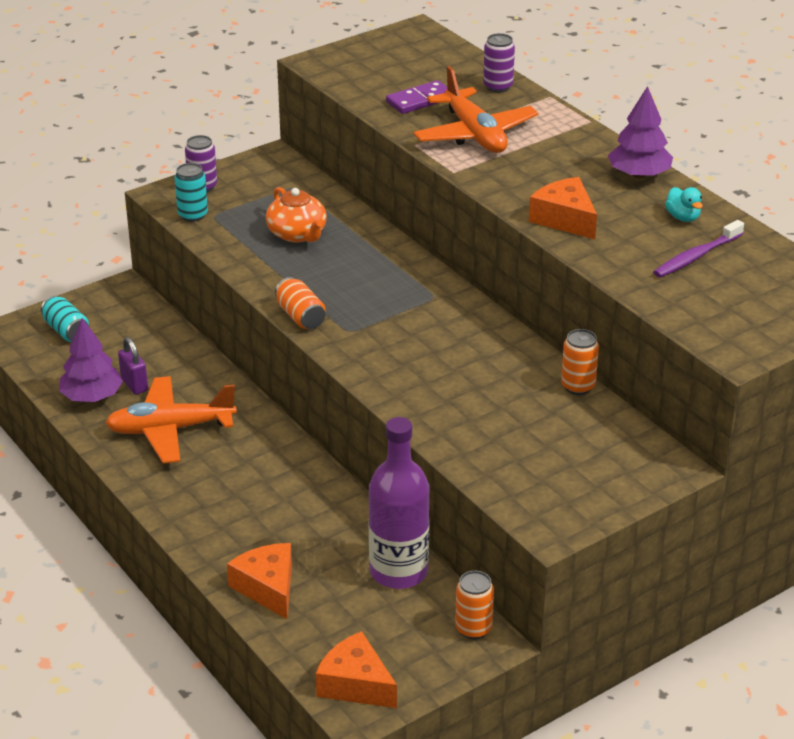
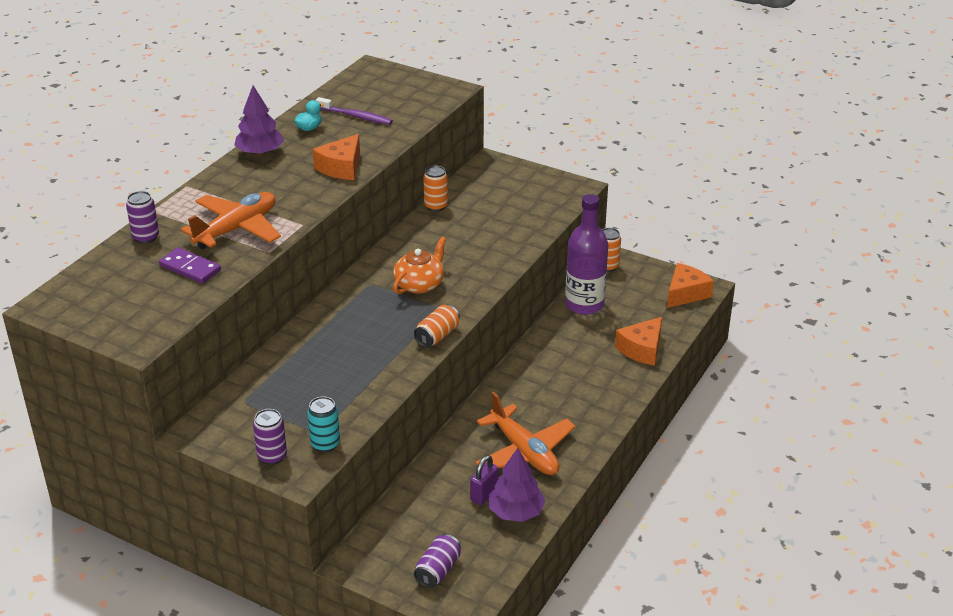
camera: 115 degrees left, 0 degrees up
(66, 331) = (438, 570): turquoise can -> purple can
(297, 234) = (322, 374): orange teapot -> orange teapot (419, 284)
(355, 684) = (685, 293): orange cheese -> orange cheese turned 150 degrees counterclockwise

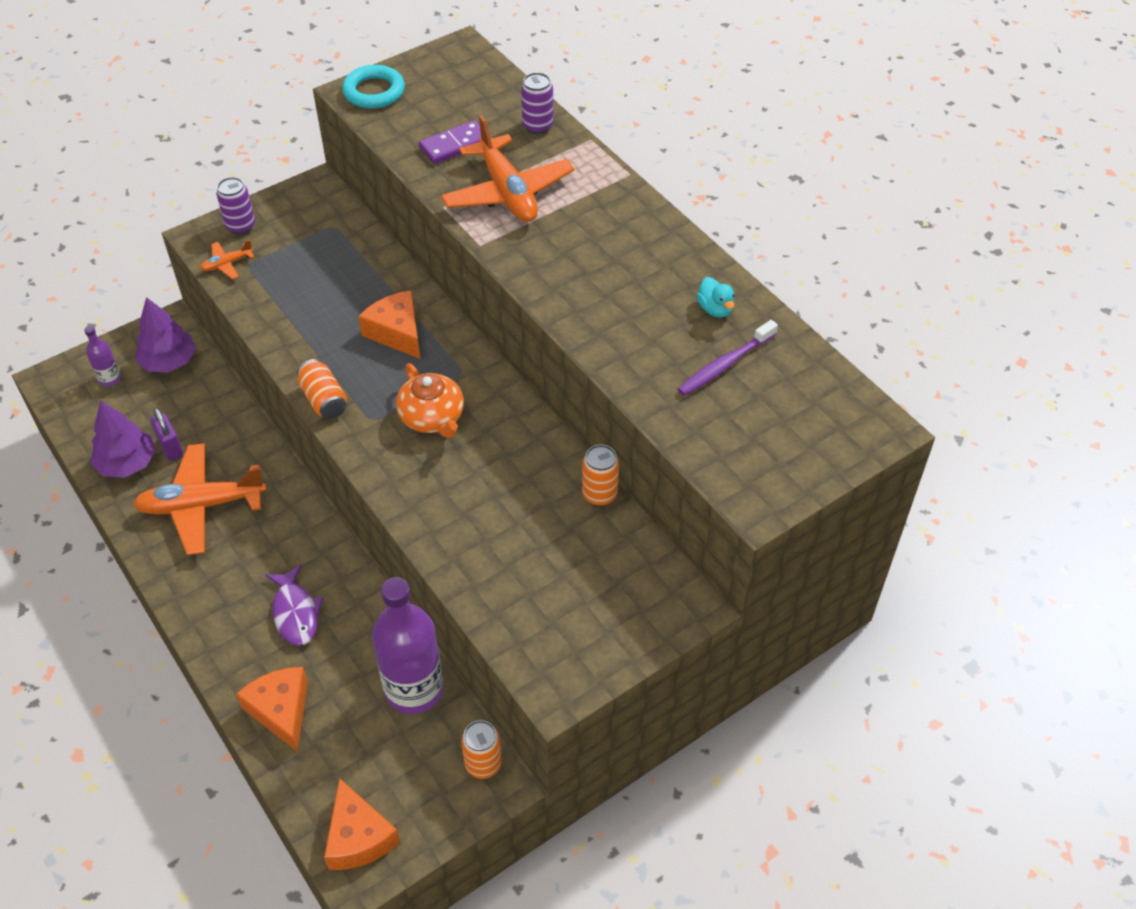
camera: 115 degrees right, 15 degrees up
(133, 332) = (374, 92): none -> turquoise ring
(260, 152) = (674, 249): purple tree -> purple tree (169, 362)
(325, 444) = (227, 264): turquoise can -> orange plane
(341, 167) = (591, 312): orange cheese -> orange cheese (397, 332)
(438, 570) = (109, 379): purple can -> purple bottle
(573, 370) = (295, 613): none -> purple fish

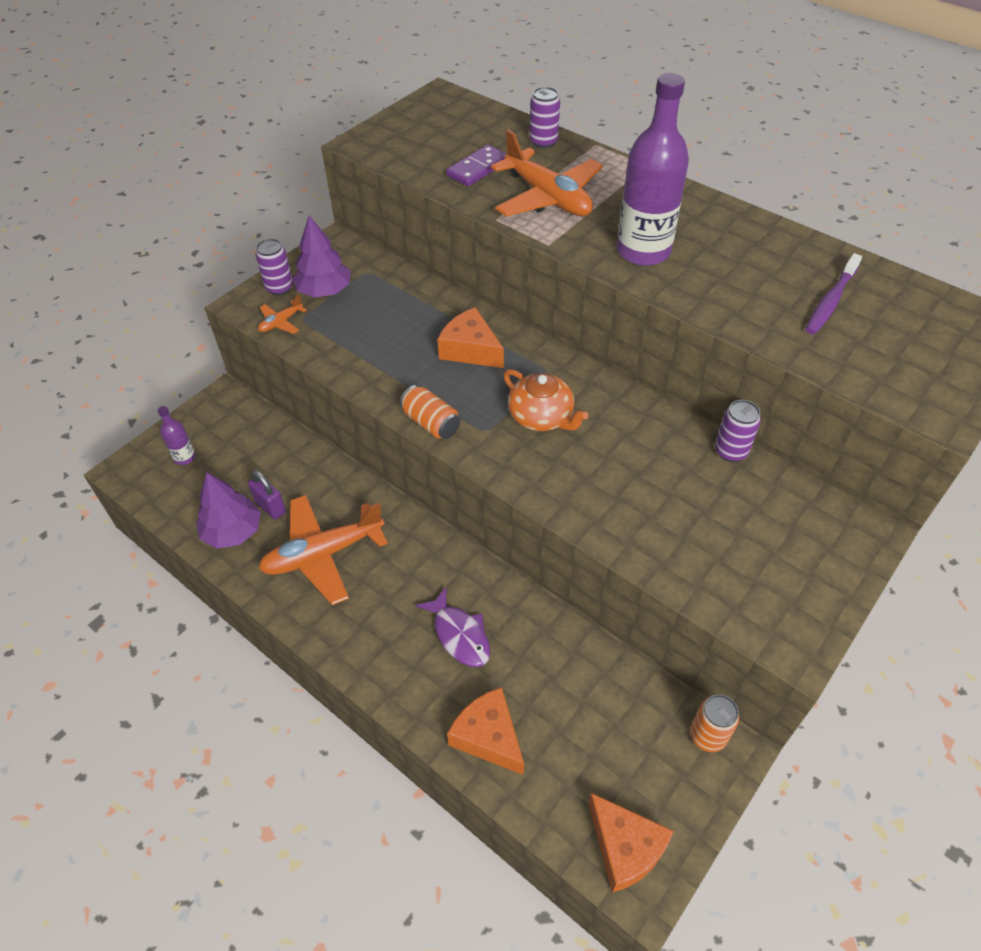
camera: 15 degrees left, 0 degrees up
(169, 362) = (237, 429): purple tree -> purple tree (324, 291)
(374, 92) = (380, 139): turquoise ring -> none
(414, 689) = (607, 680): purple bottle -> purple bottle (643, 251)
(599, 495) = (730, 451): orange can -> purple can
(715, 309) = (791, 257): turquoise duck -> none

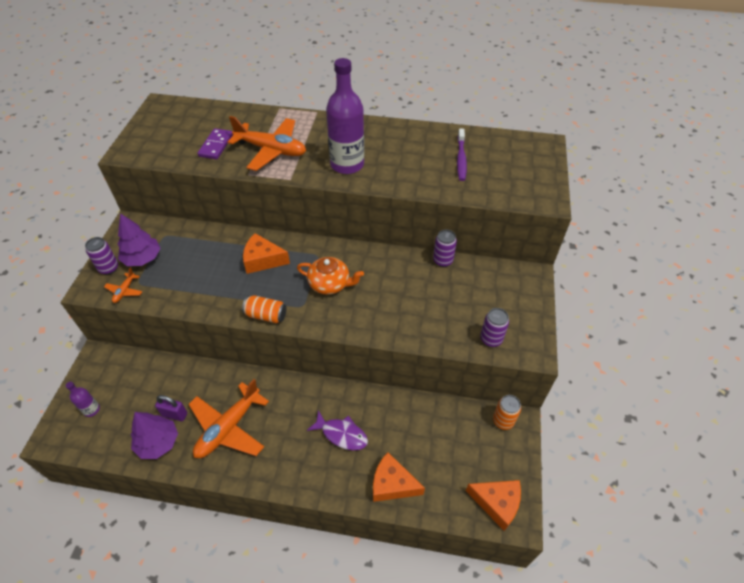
camera: 30 degrees left, 0 degrees up
(543, 142) = (246, 116): purple can -> purple can (491, 339)

